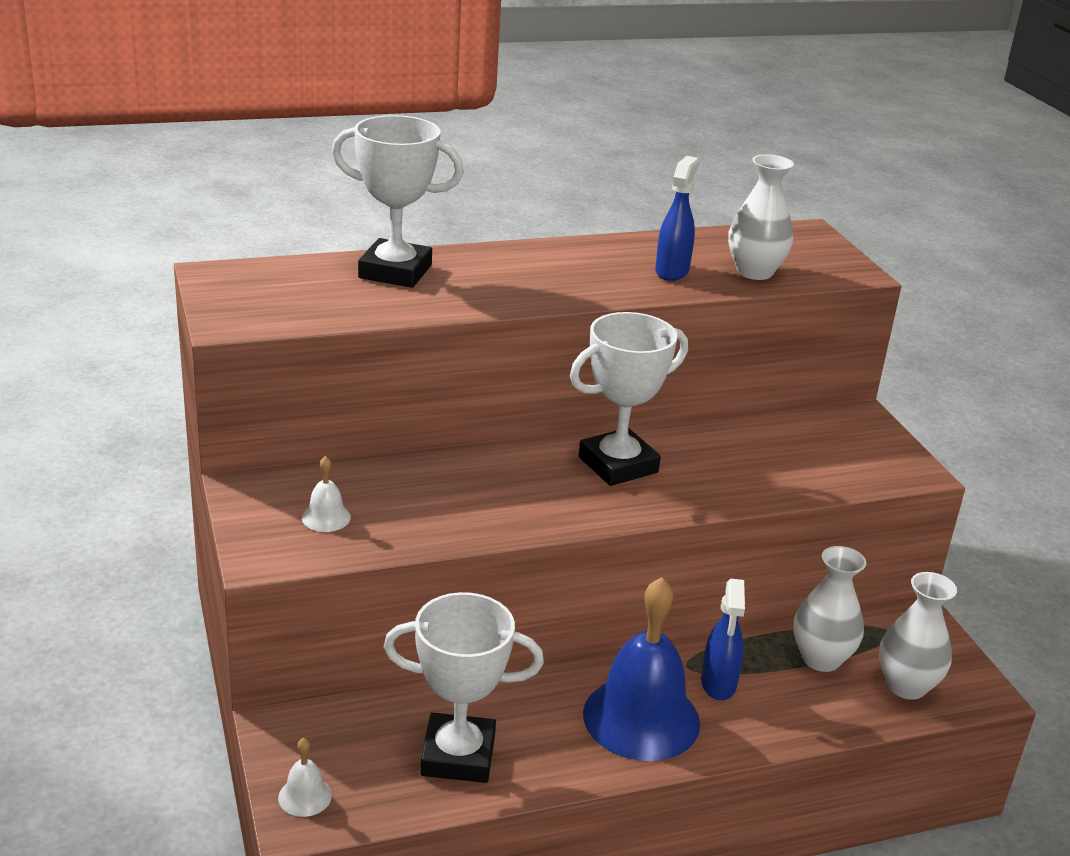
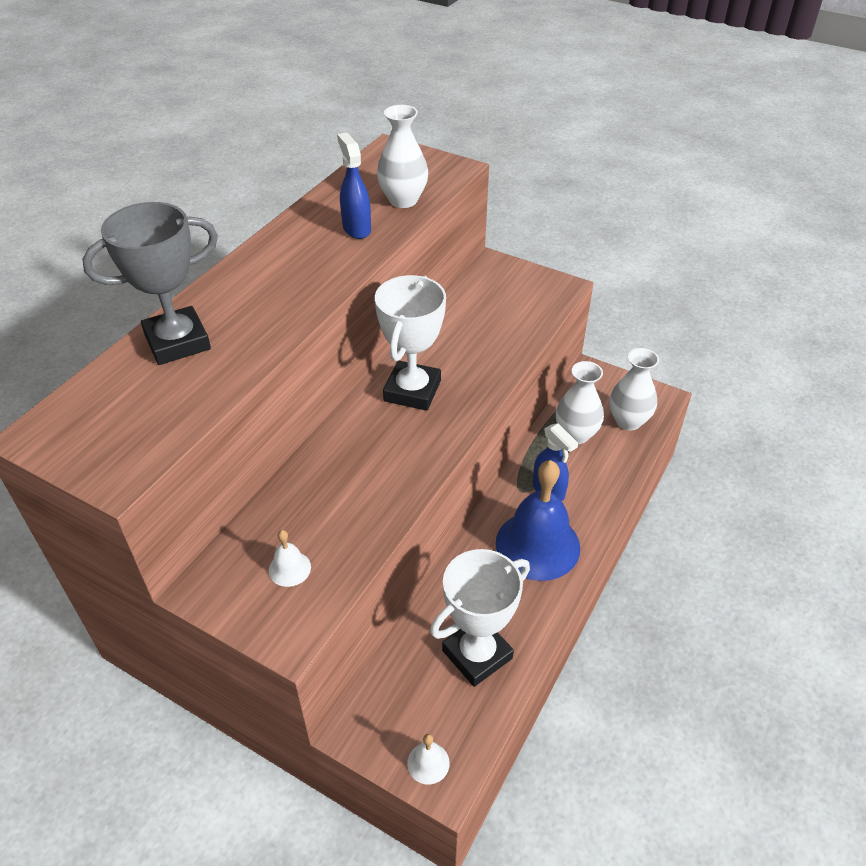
camera: 40 degrees left, 15 degrees up
(395, 271) = (177, 342): white trophy -> grey trophy

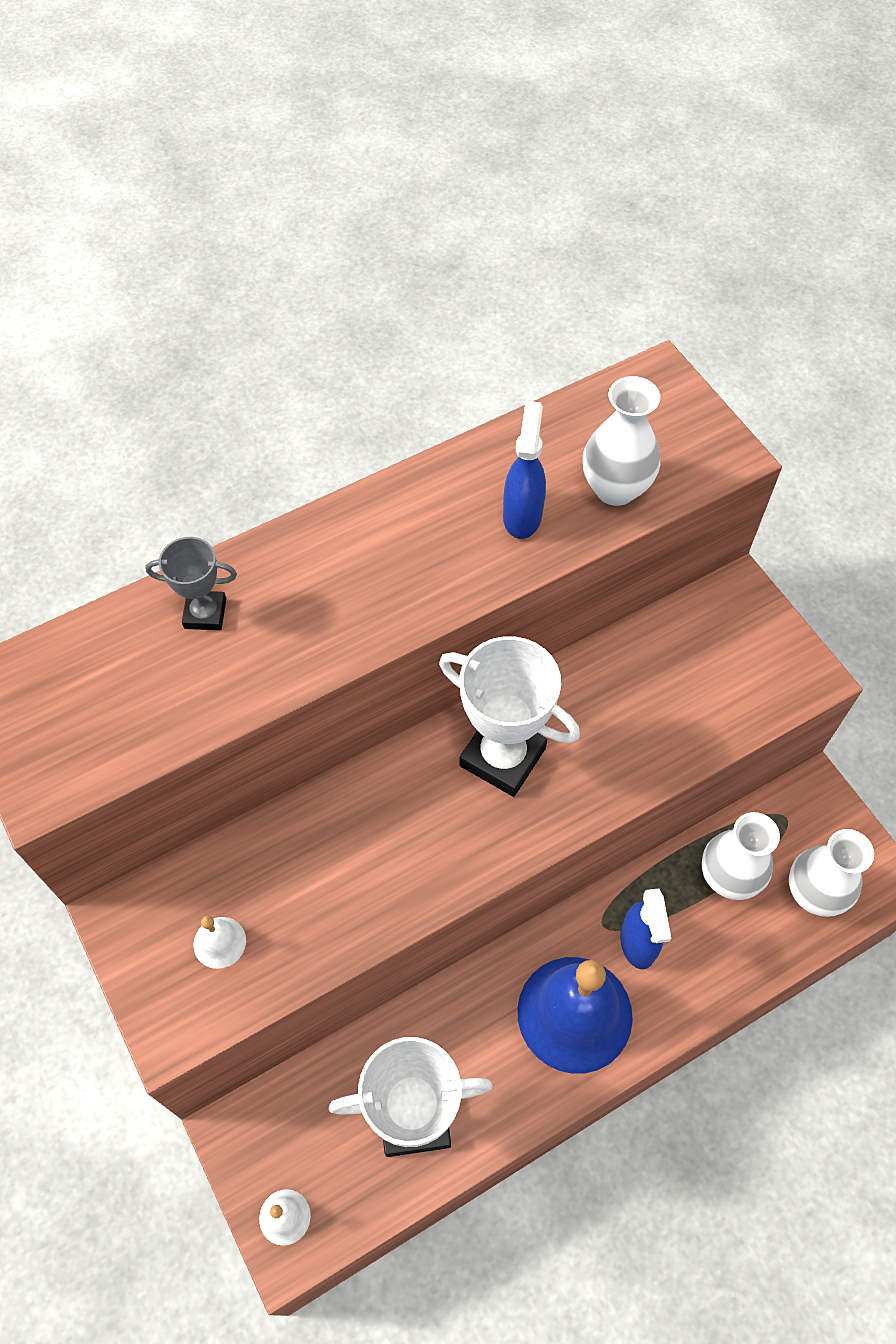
camera: 30 degrees right, 15 degrees up
(177, 342) = (205, 613): grey trophy -> grey trophy, size x0.54
(412, 391) = (502, 757): white trophy -> white trophy turned 75 degrees clockwise

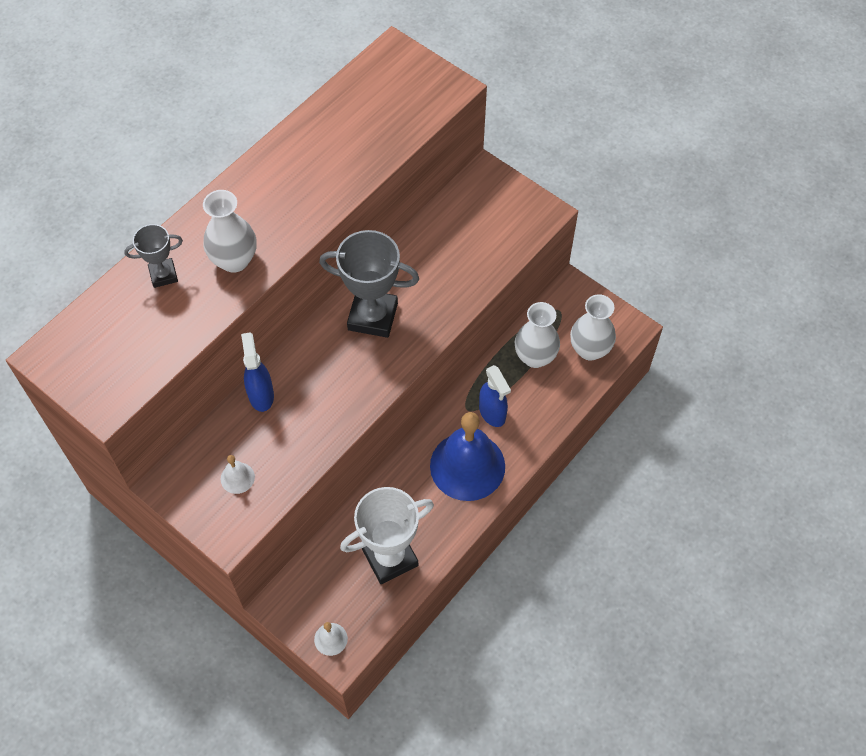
camera: 20 degrees left, 0 degrees up
(502, 757) = (373, 316): white trophy -> grey trophy
(522, 515) = (339, 159): blue spray bottle -> blue spray bottle (261, 395)
(615, 489) = (390, 127): white vase -> white vase (234, 260)

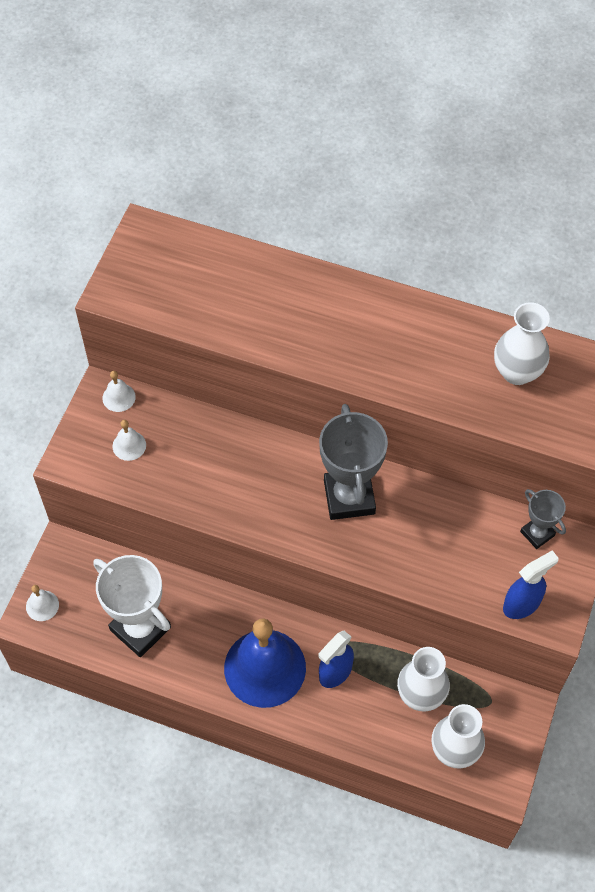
camera: 70 degrees right, 0 degrees up
(163, 275) = (263, 282): grey trophy -> grey trophy (537, 533)
(180, 472) = (119, 397): none -> white bell
(234, 260) = (304, 332): white vase -> white vase (517, 372)
(261, 395) = (222, 432): blue spray bottle -> blue spray bottle (522, 604)

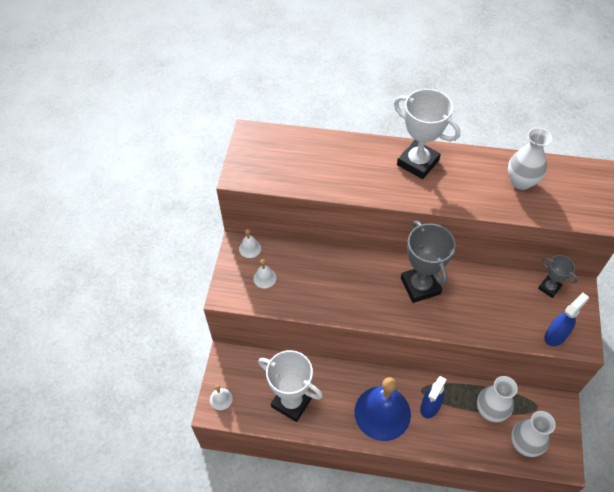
camera: 10 degrees left, 5 degrees down
(374, 317) = (417, 163): none -> white trophy

